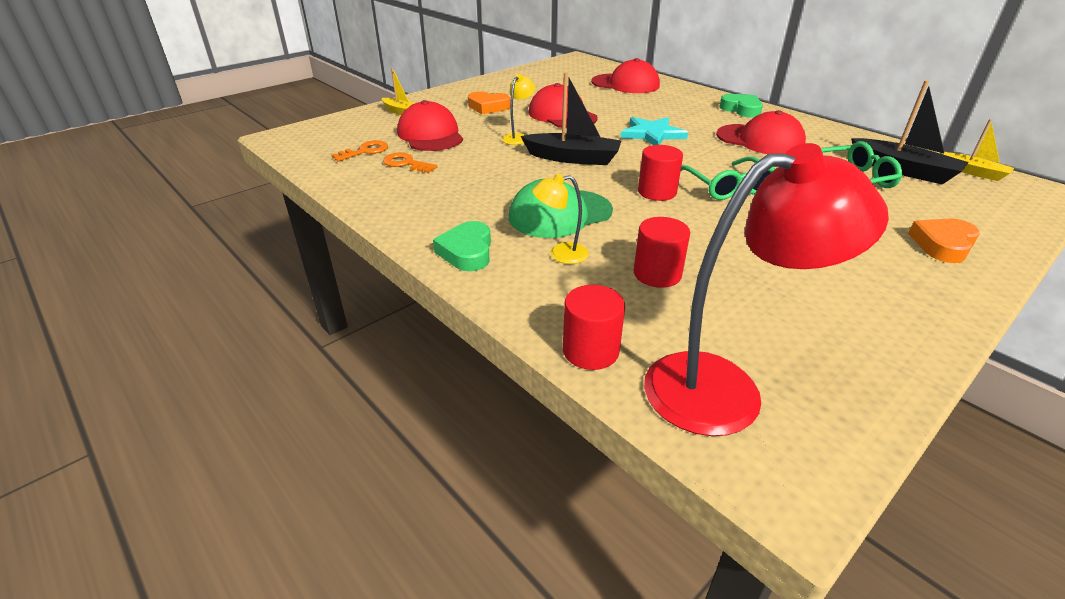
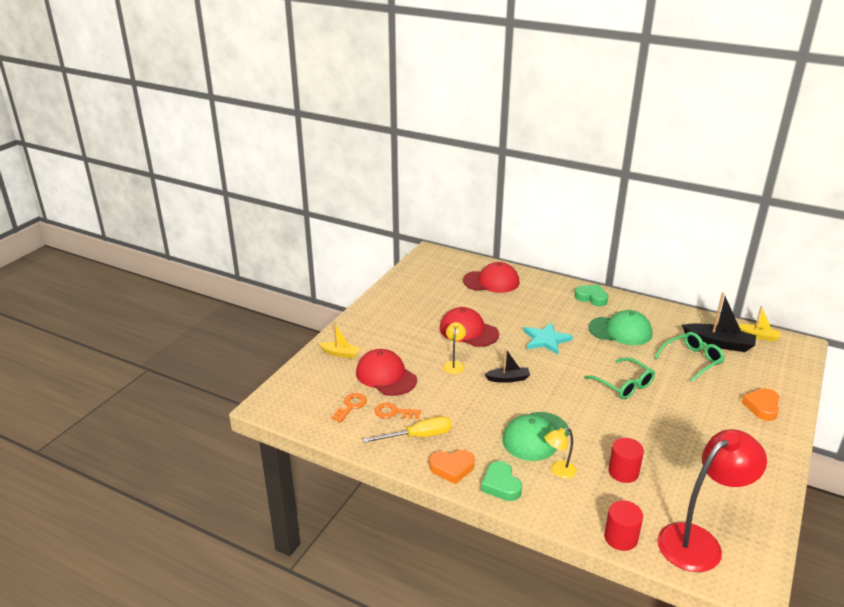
camera: 20 degrees left, 5 degrees down
(412, 188) = (418, 436): none -> yellow screwdriver
(488, 107) = (405, 332): orange heart -> orange heart (452, 468)
(573, 158) = (508, 379): black boat -> black boat, size x0.61
(657, 192) = (583, 400): red cylinder -> none
(760, 140) = (620, 331): red cap -> green cap

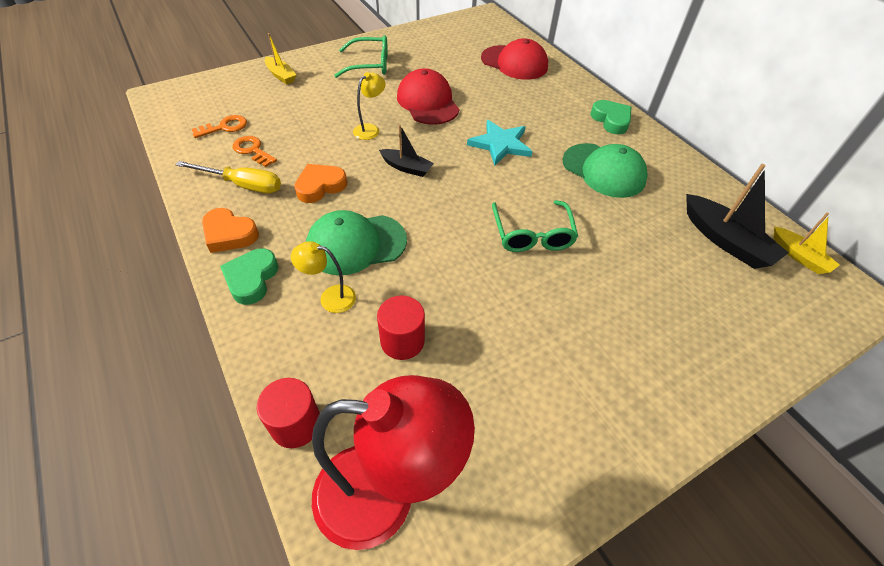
camera: 30 degrees right, 20 degrees up
(386, 376) = (292, 113): red cap -> none
(692, 360) = (660, 245): green glasses -> green glasses (369, 65)
(762, 407) = (698, 355): orange heart -> orange heart (320, 186)

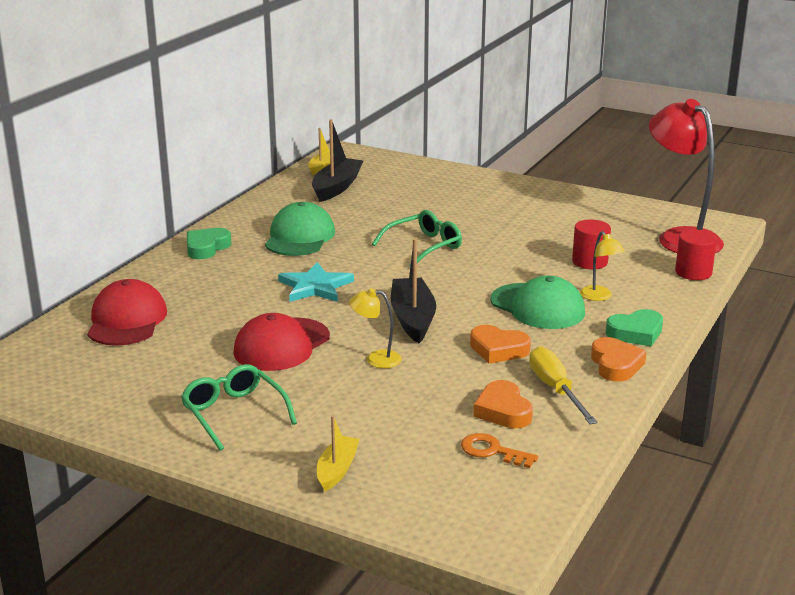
camera: 120 degrees left, 25 degrees down
(252, 150) = (503, 411): orange key -> orange heart
(406, 167) = (412, 318): black boat -> black boat, size x1.65

